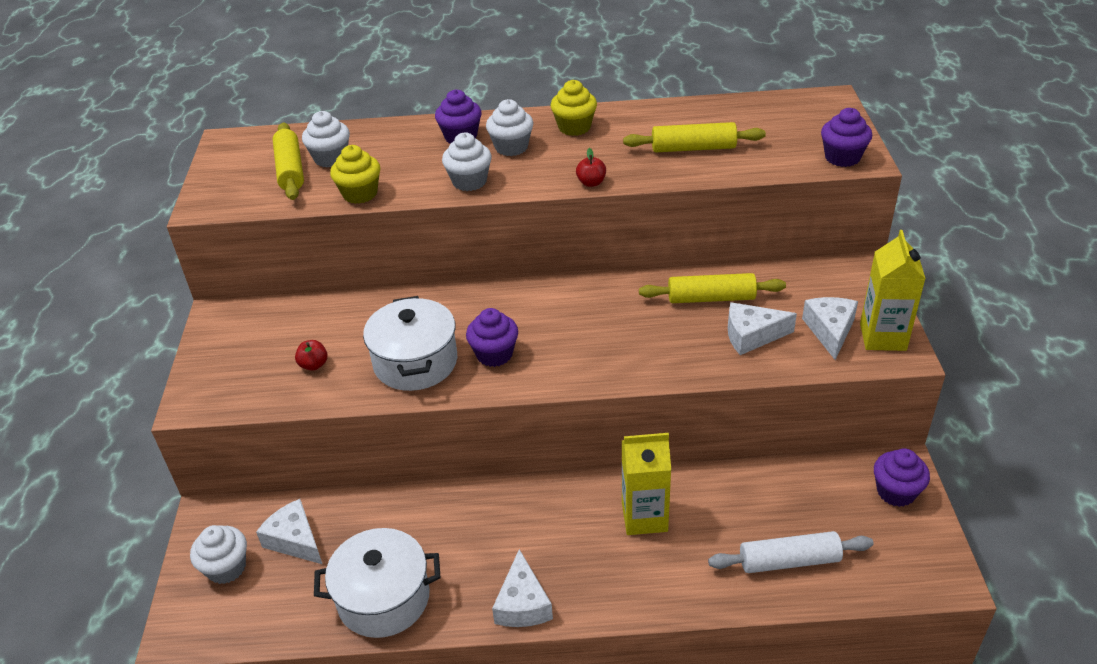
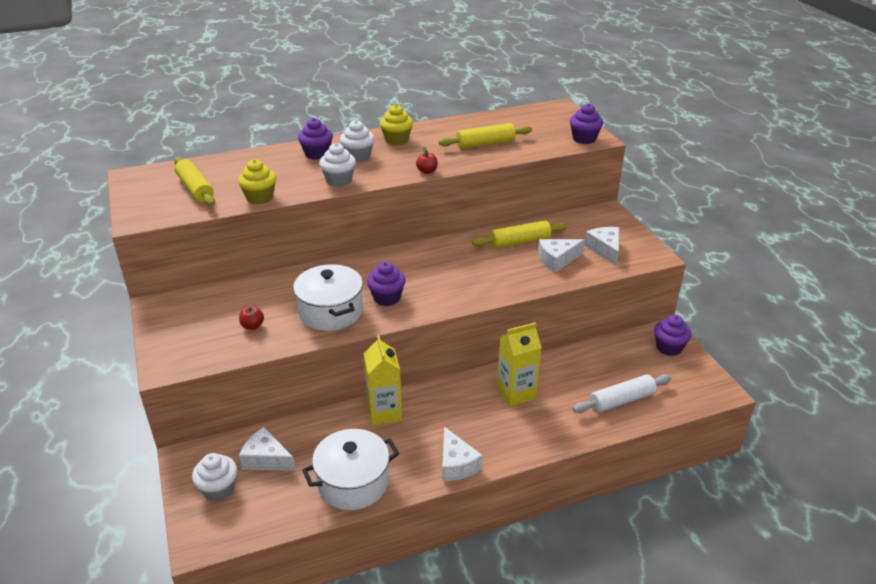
camera: 20 degrees left, 5 degrees down
(330, 158) = (224, 178): white cupcake -> none
(883, 337) = (639, 248): yellow carton -> yellow carton (384, 413)

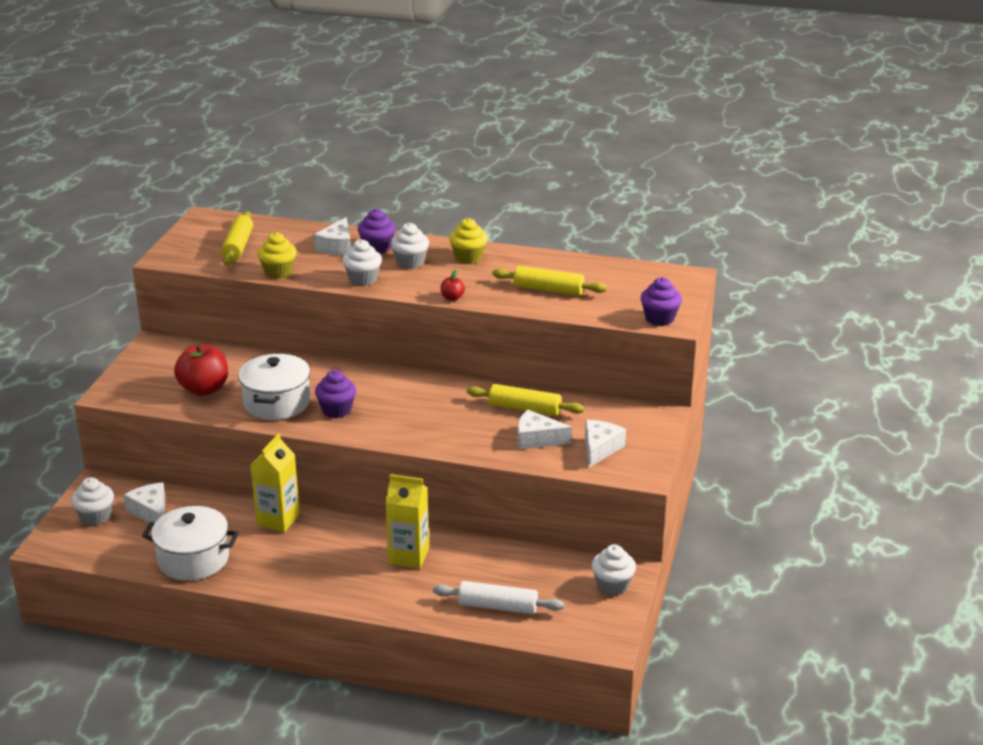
camera: 35 degrees right, 5 degrees down
(252, 326) = (204, 389): red apple -> red apple, size x2.16
(456, 464) = (288, 585): white cheese -> white cheese (337, 247)
(669, 347) = (612, 585): purple cupcake -> white cupcake

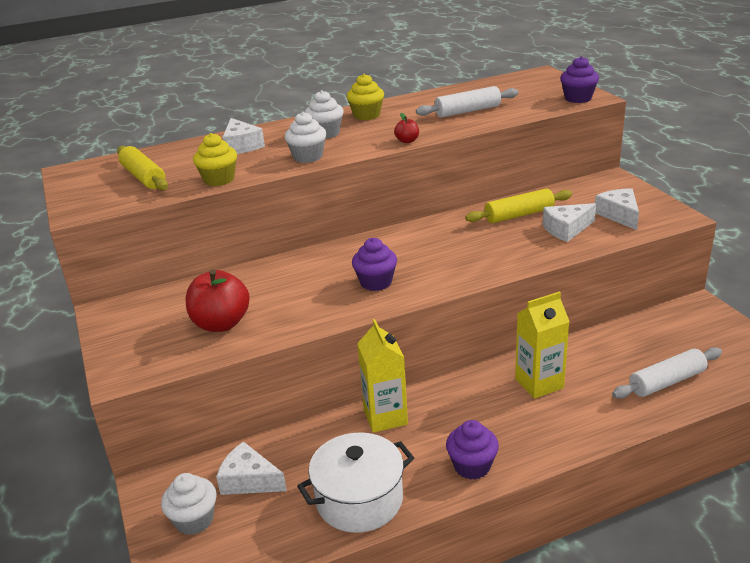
camera: 35 degrees left, 0 degrees up
(277, 403) = (312, 302): white pot -> none
(377, 247) = (278, 135): purple cupcake -> purple cupcake (472, 466)
(548, 290) = (467, 111): yellow rolling pin -> white rolling pin
(612, 585) = (708, 321): white cupcake -> none

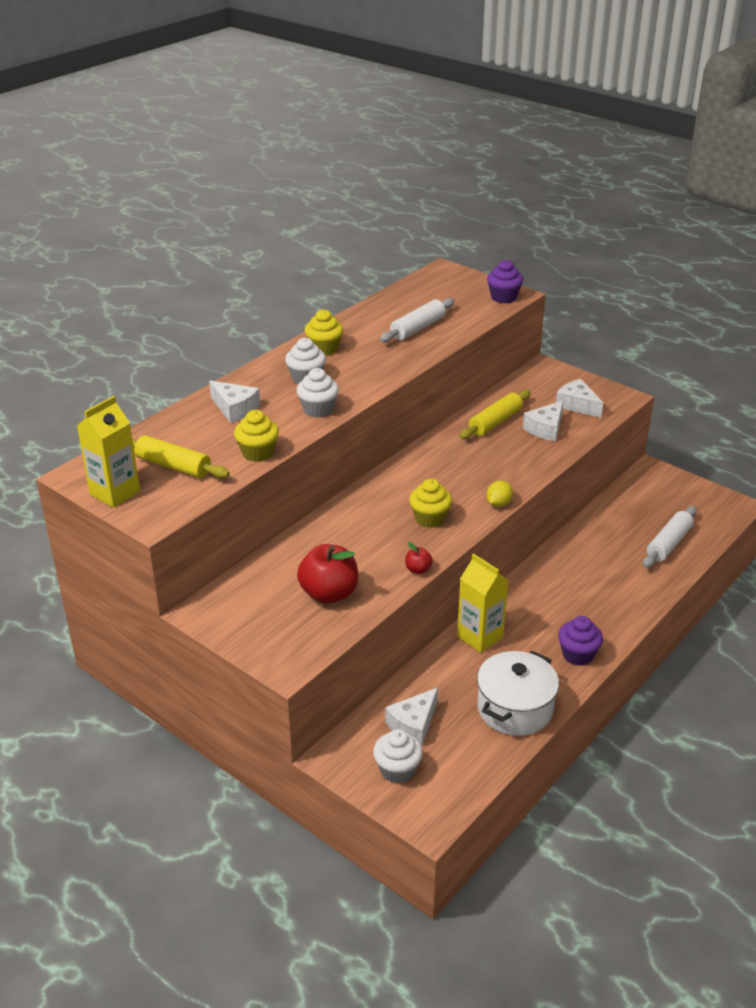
camera: 30 degrees left, 5 degrees up
(249, 480) = (413, 724): white cheese -> white cheese turned 45 degrees counterclockwise
(376, 282) = (430, 519): purple cupcake -> yellow cupcake
(407, 141) = (395, 374): red apple -> red apple (418, 569)
(455, 284) = (498, 504): none -> yellow lemon
(539, 383) = (578, 572): yellow carton -> yellow carton (115, 493)

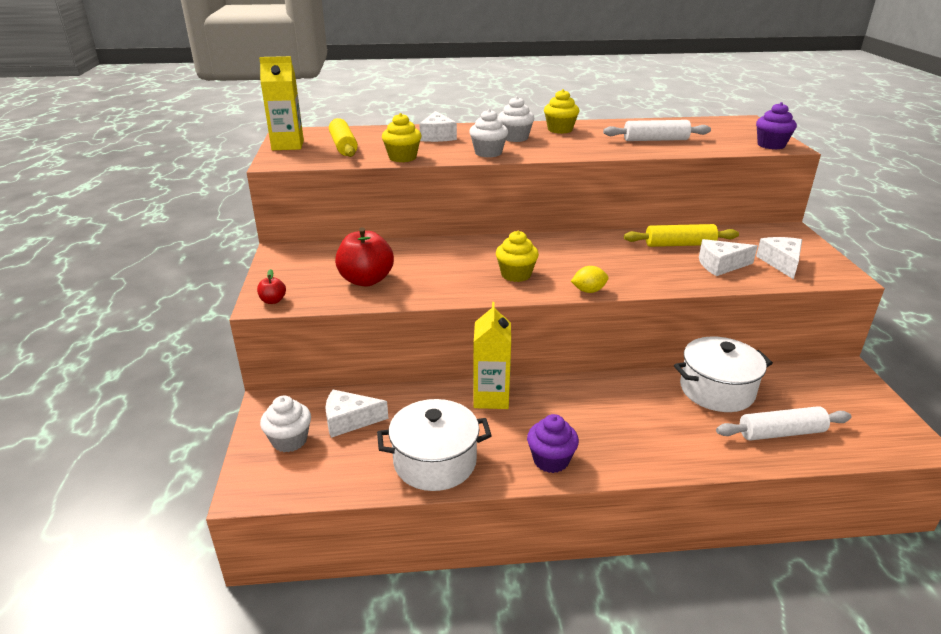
camera: 45 degrees right, 5 degrees down
(418, 569) = (449, 298): red apple -> red apple (273, 301)
(602, 535) = (716, 390): none -> white pot

